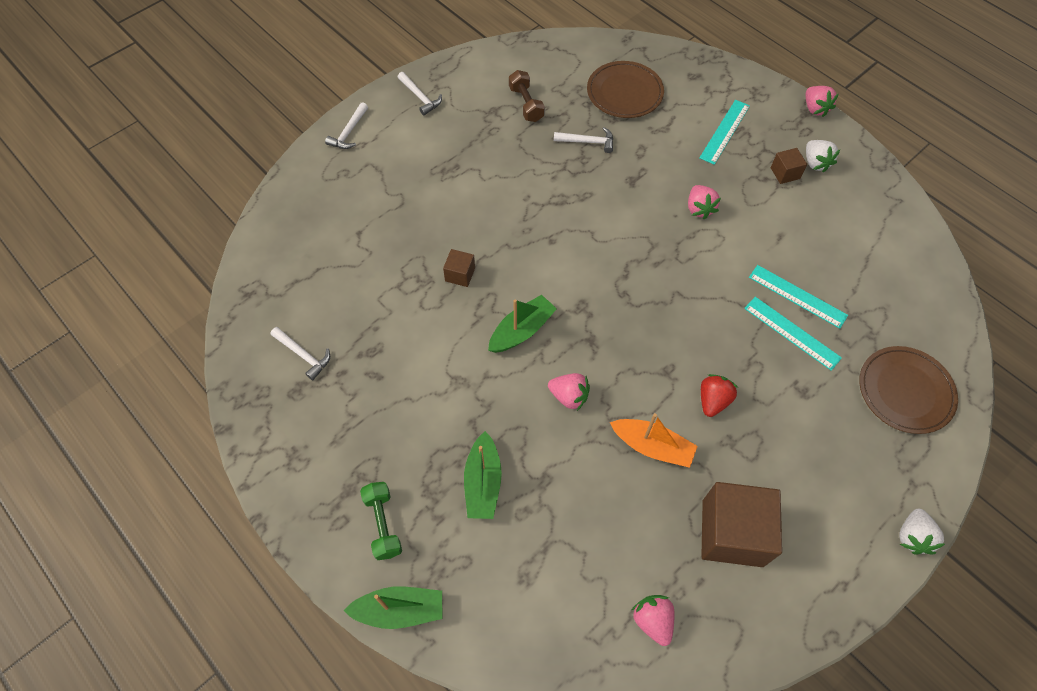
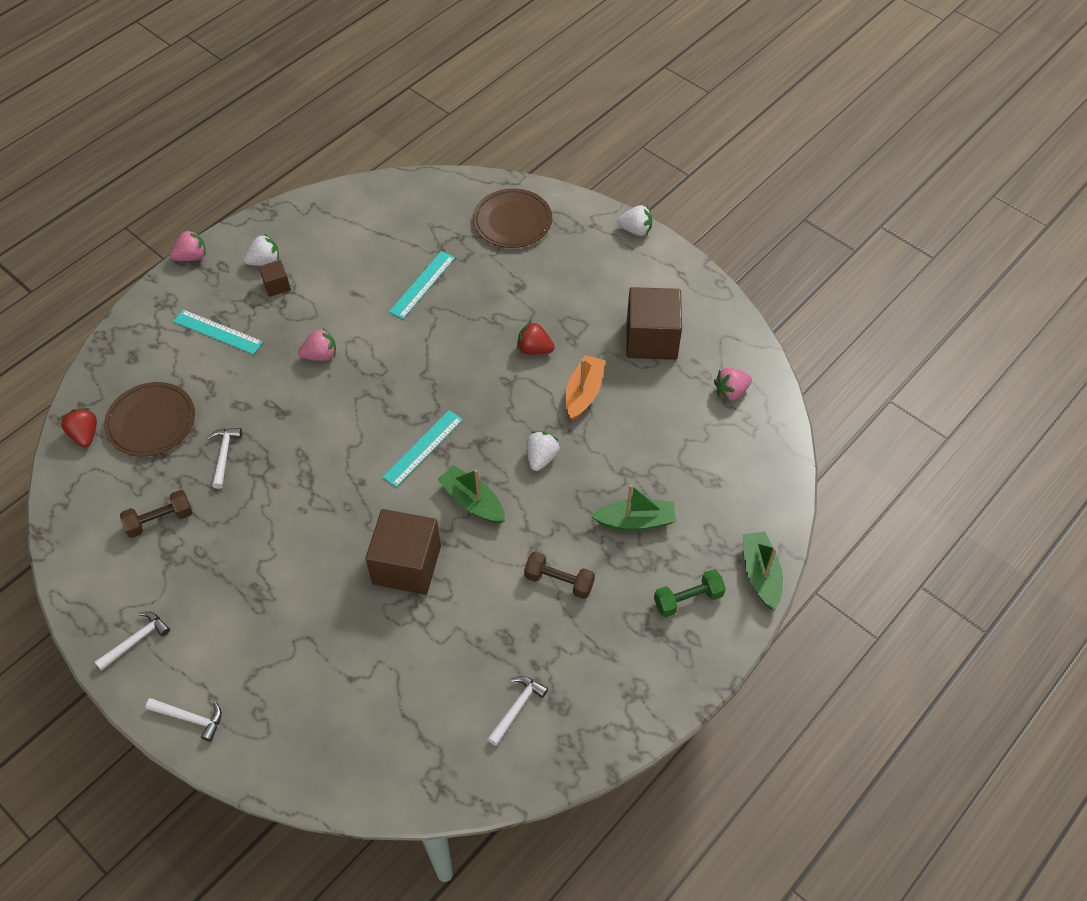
camera: 95 degrees left, 5 degrees down
(424, 401) = (559, 581): none -> brown dumbbell
(460, 274) = (407, 565): brown cube -> brown cube, size x2.15
(569, 396) = (541, 458): pink strawberry -> white strawberry
(613, 53) = (85, 435): none -> red strawberry
(792, 332) = (461, 291): turquoise ruler -> turquoise ruler (423, 448)

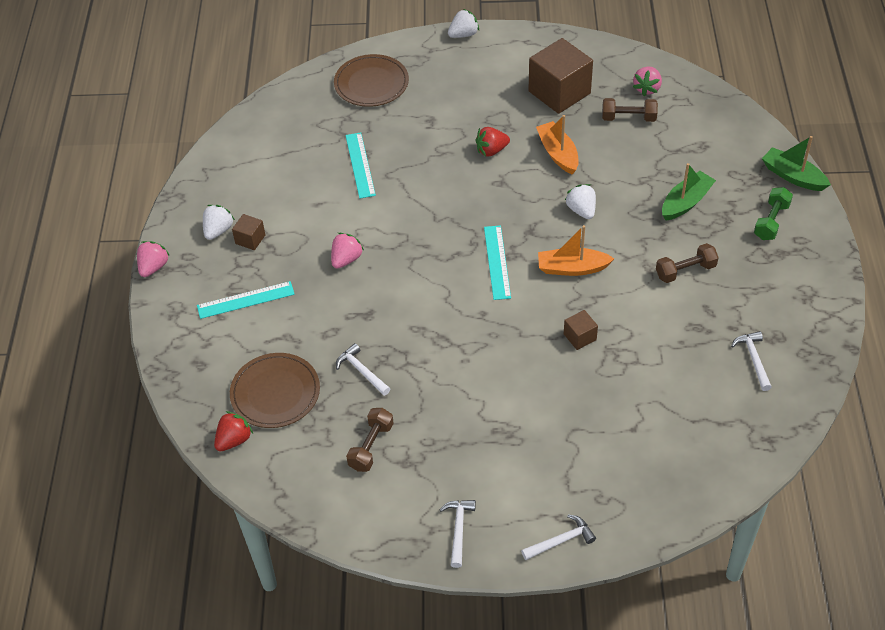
camera: 40 degrees left, 5 degrees down
(85, 435) = (234, 440): red strawberry -> red strawberry turned 105 degrees clockwise
(407, 565) = (580, 337): brown cube -> brown cube, size x0.46
(472, 502) = (572, 268): green boat -> orange boat
(681, 406) = (628, 118): none -> brown dumbbell

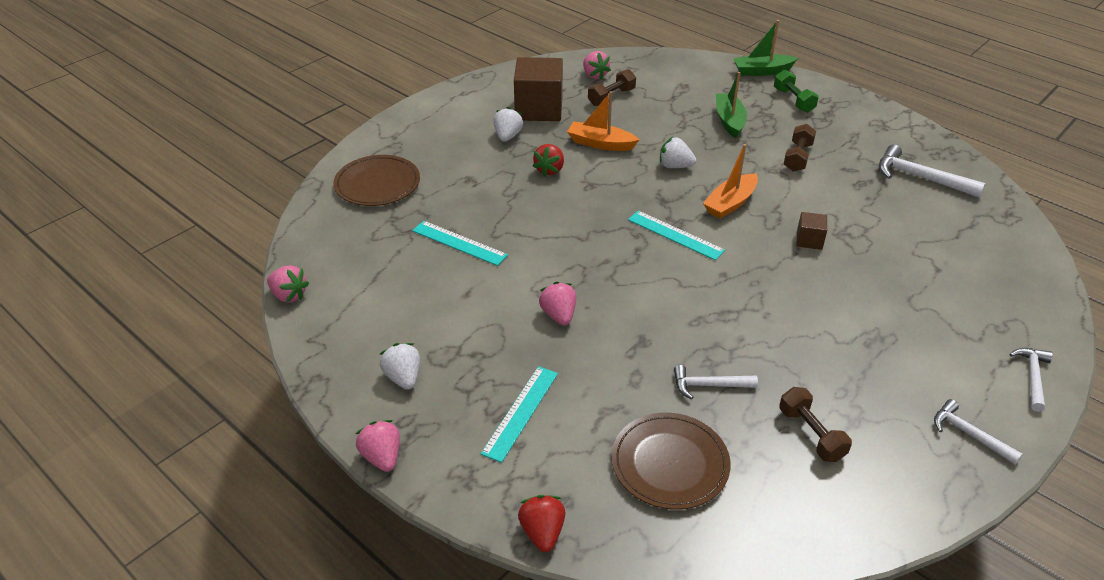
camera: 50 degrees left, 10 degrees down
(228, 131) = (289, 295): none -> pink strawberry
(234, 440) = (700, 536): red strawberry -> red strawberry (542, 532)
(250, 239) = (447, 362): brown cube -> none
(463, 34) = (405, 114): white strawberry -> white strawberry (507, 136)
(753, 359) = (920, 177): white hammer -> white hammer, size x1.59

